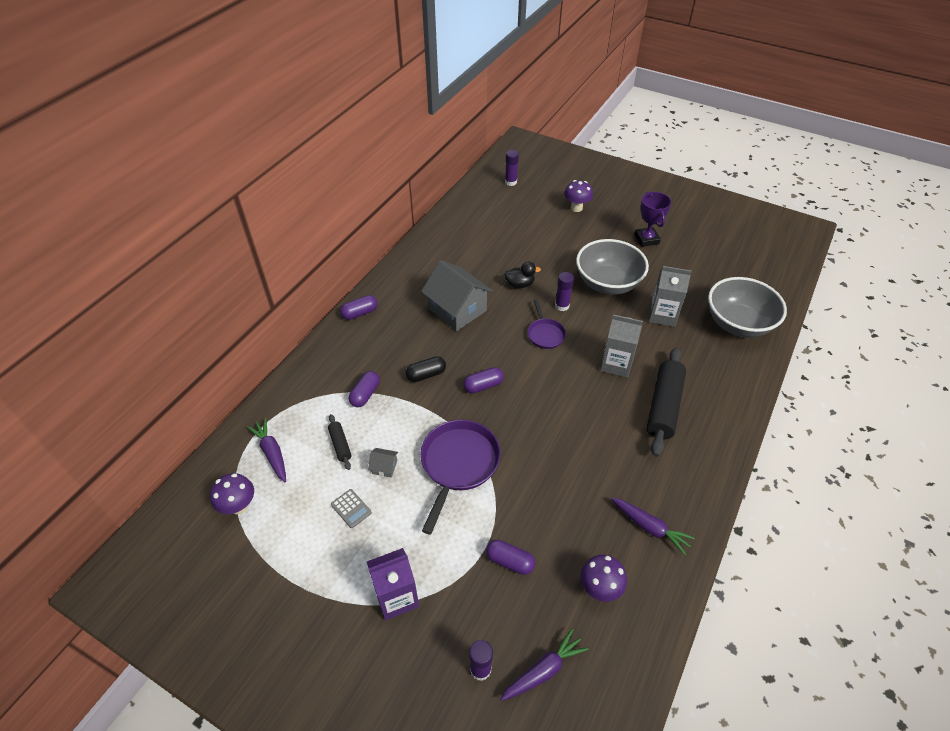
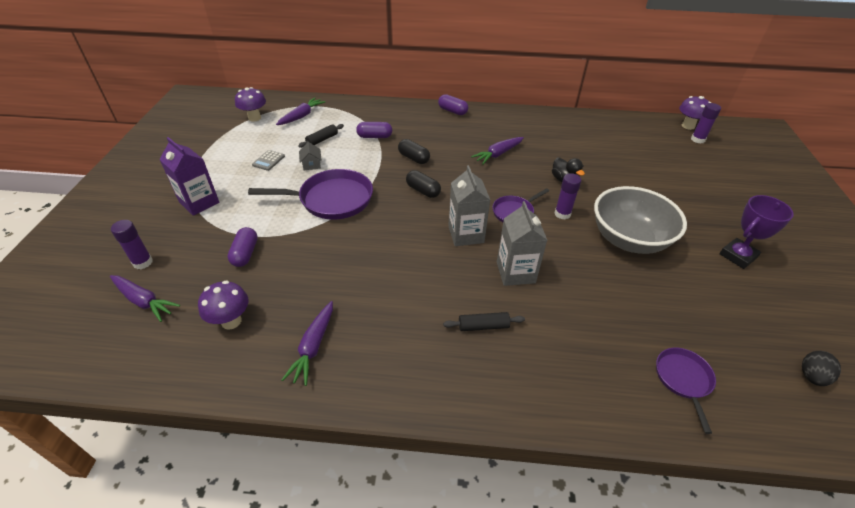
camera: 65 degrees right, 5 degrees down
(457, 310) = (498, 154): grey house -> purple carrot
(483, 386) = (423, 191): purple capsule -> black capsule
(576, 208) = (718, 190): purple mushroom -> purple mushroom (688, 126)
(662, 315) = (624, 296): grey carton -> grey carton (466, 234)
(663, 406) = (483, 326): black rolling pin -> black rolling pin, size x0.48
(738, 324) = (683, 379): grey bowl -> purple pan
(749, 268) = (811, 376): none -> black egg

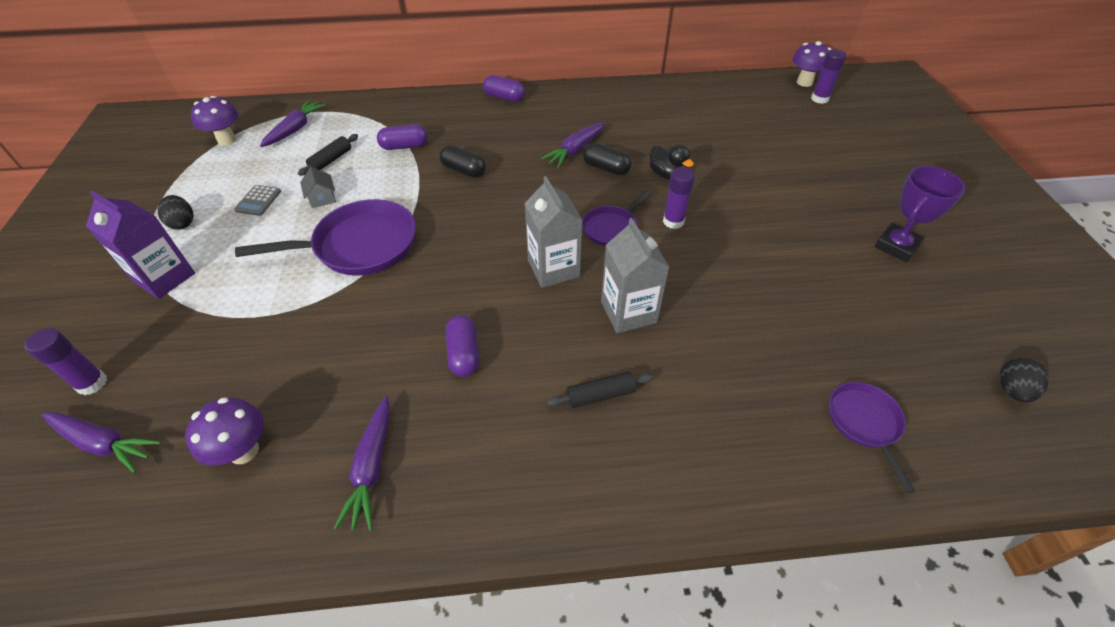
camera: 10 degrees left, 5 degrees up
(216, 169) = (183, 223): none -> black egg
(245, 254) = (248, 345): purple capsule -> purple capsule (464, 354)
(423, 191) = (485, 215): black capsule -> black capsule (606, 168)
(628, 239) = (762, 244): grey bowl -> none

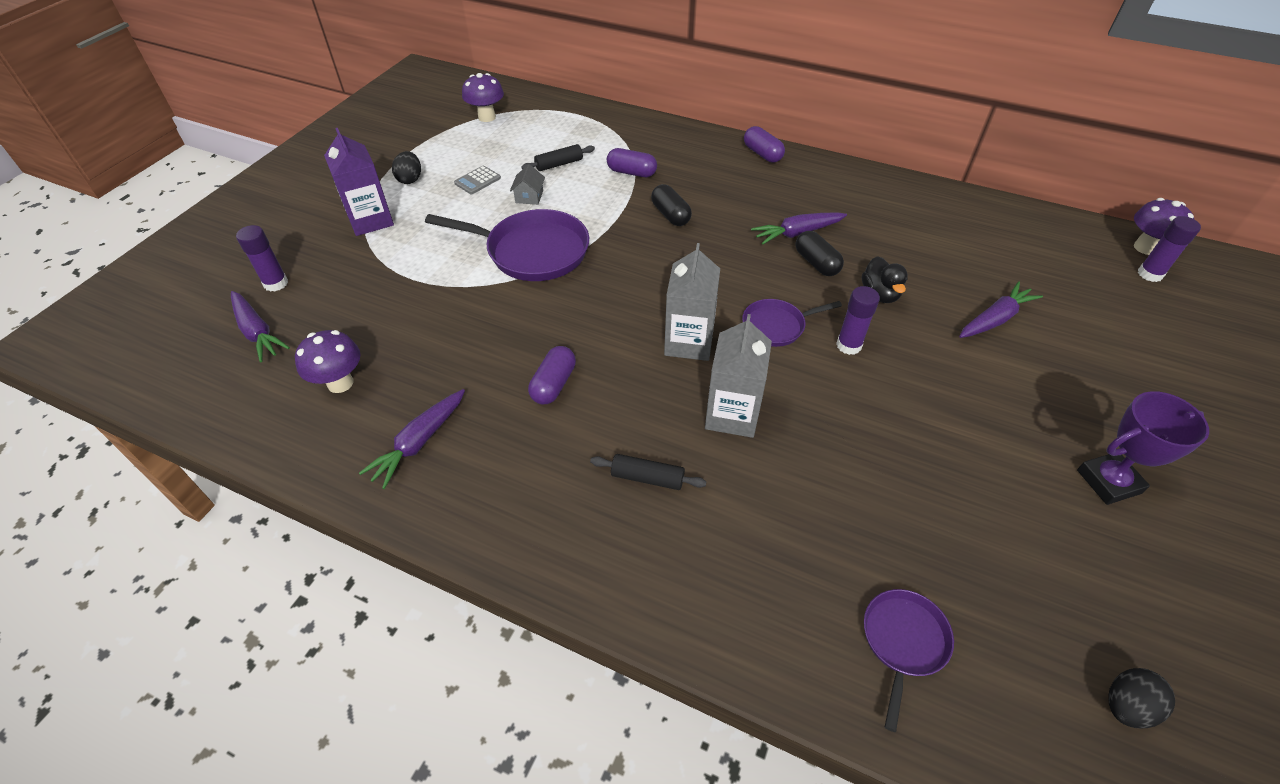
camera: 30 degrees right, 0 degrees up
(295, 129) = (548, 125): purple carrot -> purple carrot (995, 319)

